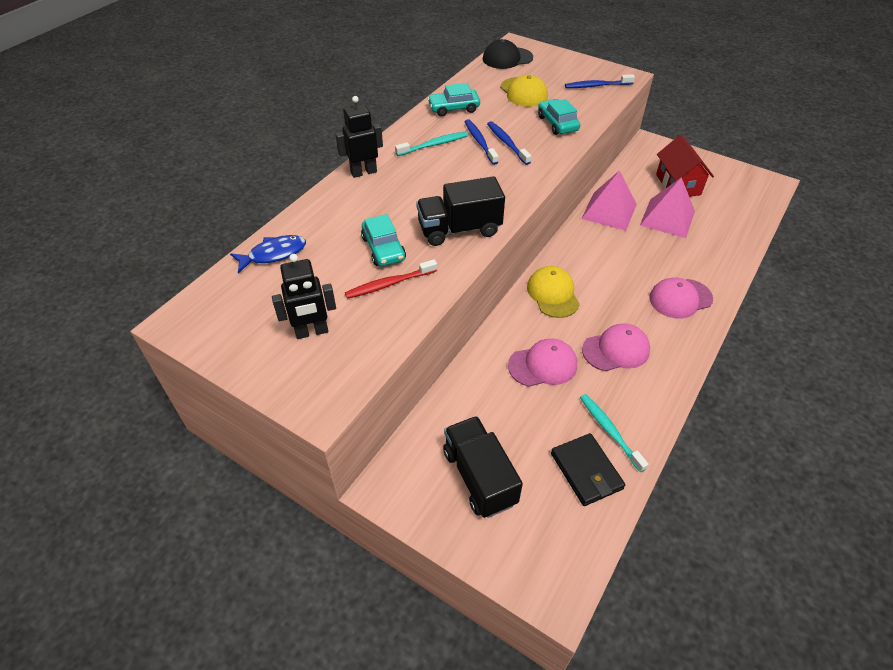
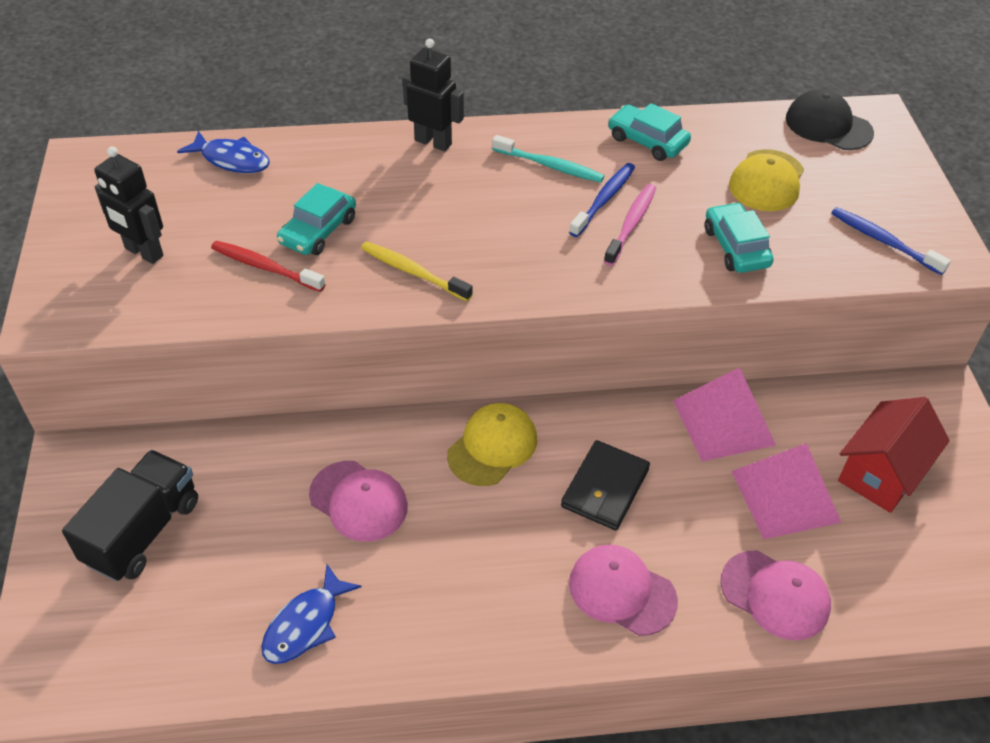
camera: 50 degrees right, 0 degrees up
(459, 229) = (413, 272): black truck -> yellow toothbrush
(507, 143) = (631, 224): blue toothbrush -> pink toothbrush
(557, 123) = (735, 247): turquoise car -> turquoise car turned 45 degrees counterclockwise
(586, 471) = (224, 630): black wallet -> black wallet (605, 488)
(609, 431) = (305, 624): turquoise toothbrush -> blue fish
(616, 350) = (451, 564): pink cap -> pink cap (775, 595)

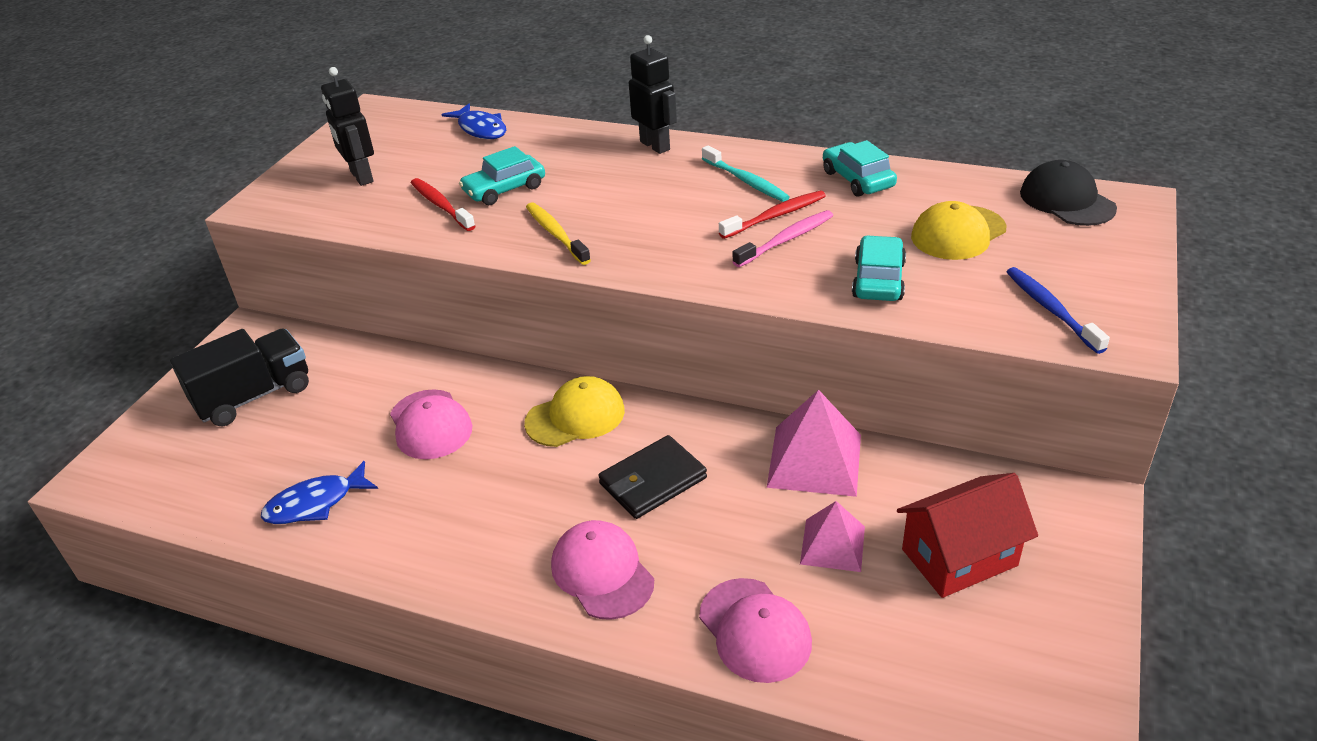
camera: 30 degrees right, 10 degrees down
(604, 199) = (775, 216): blue toothbrush -> red toothbrush
(785, 496) = (833, 545): pink pyramid -> pink pyramid, size x0.63

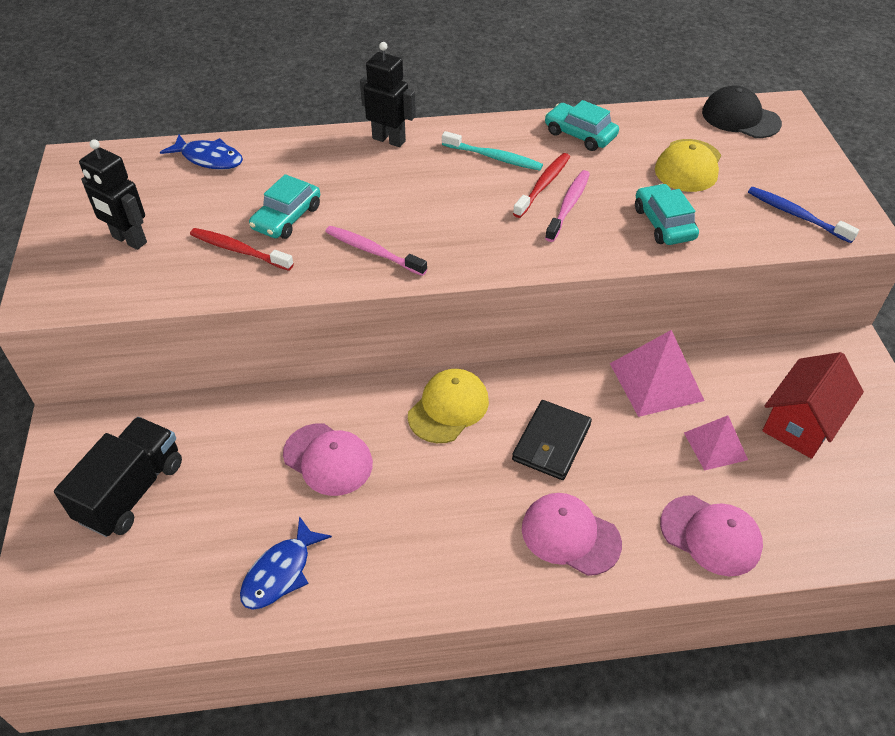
camera: 30 degrees left, 10 degrees up
(556, 234) = (373, 251): yellow toothbrush -> pink toothbrush

